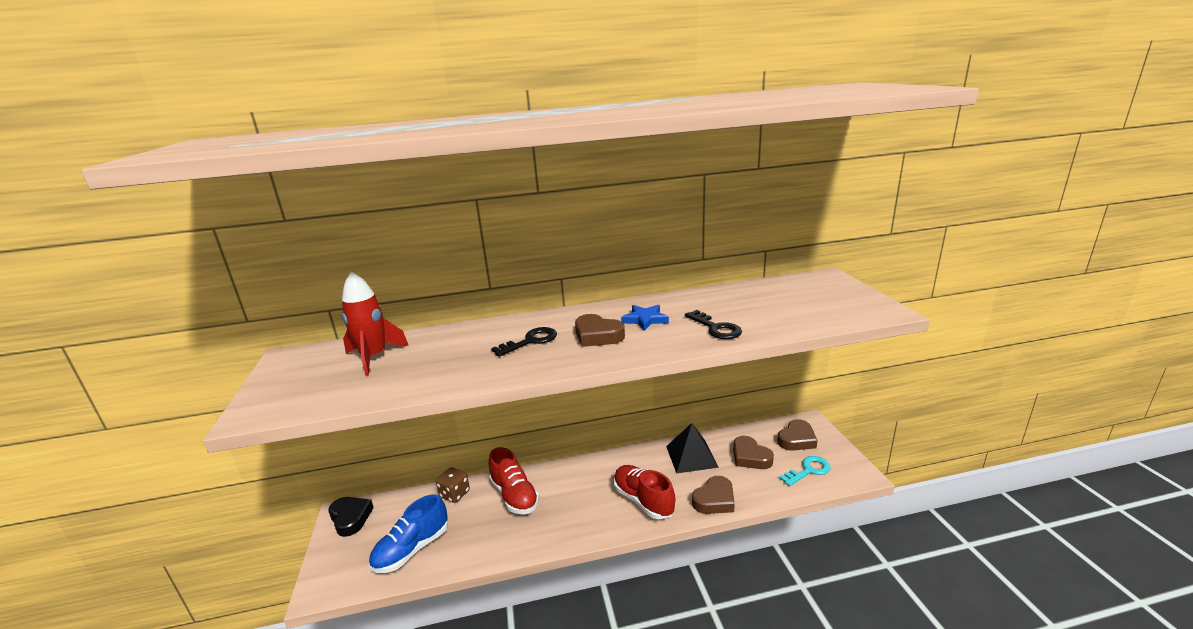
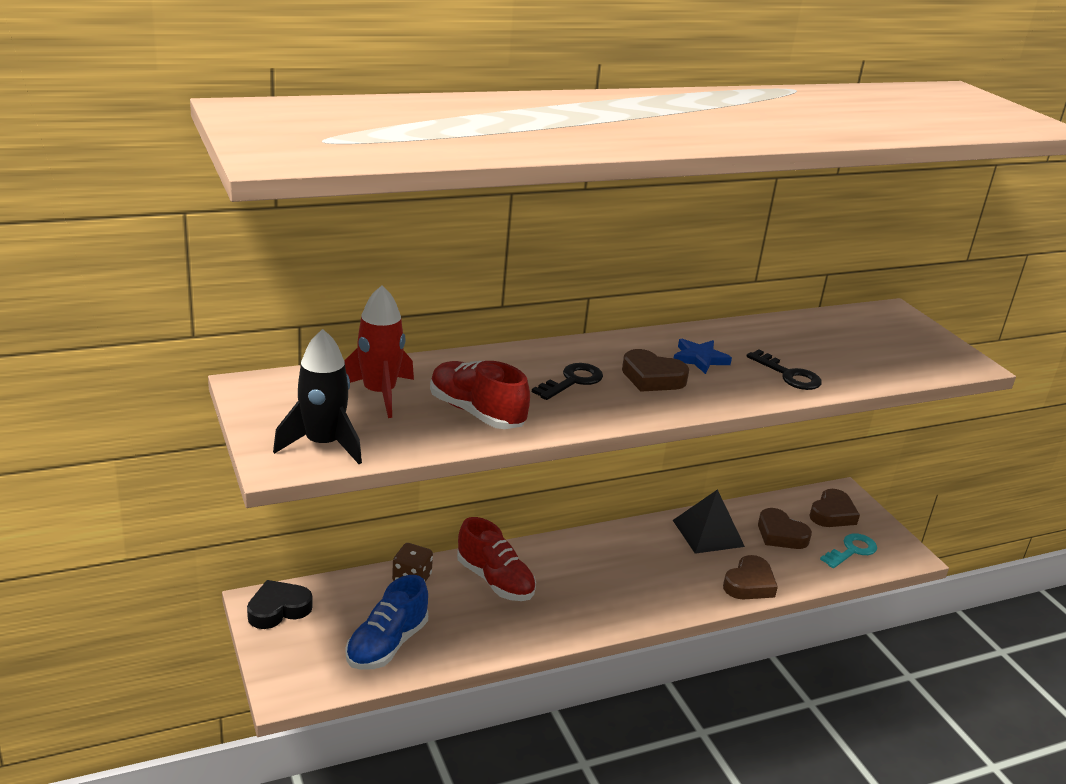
camera: 15 degrees left, 5 degrees up
(297, 398) = (323, 444): none -> black rocket
(350, 518) = (278, 609): black heart -> black heart turned 75 degrees counterclockwise
(643, 500) = (663, 585): red shoe -> red shoe (476, 413)

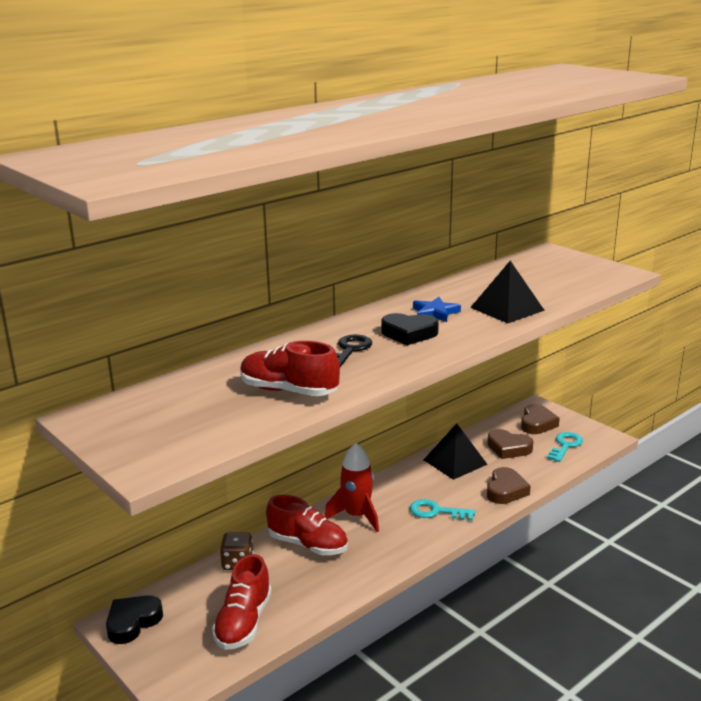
camera: 15 degrees left, 5 degrees down
(323, 444) = (175, 446): black rocket -> none
(379, 394) = (198, 396): red rocket -> red rocket (357, 516)
(387, 644) = (243, 622): blue shoe -> red shoe
(652, 378) = (409, 334): brown heart -> black heart
(655, 585) = (436, 511): none -> turquoise key
(788, 375) = (507, 309): black key -> black pyramid

